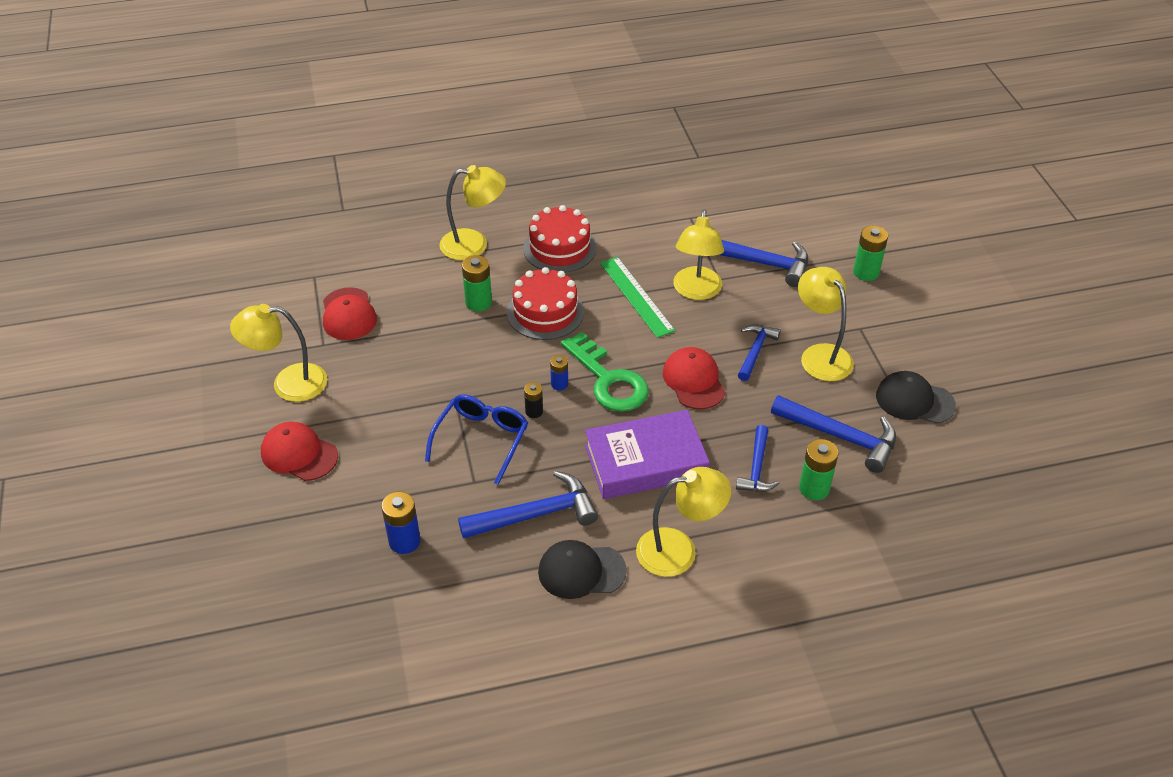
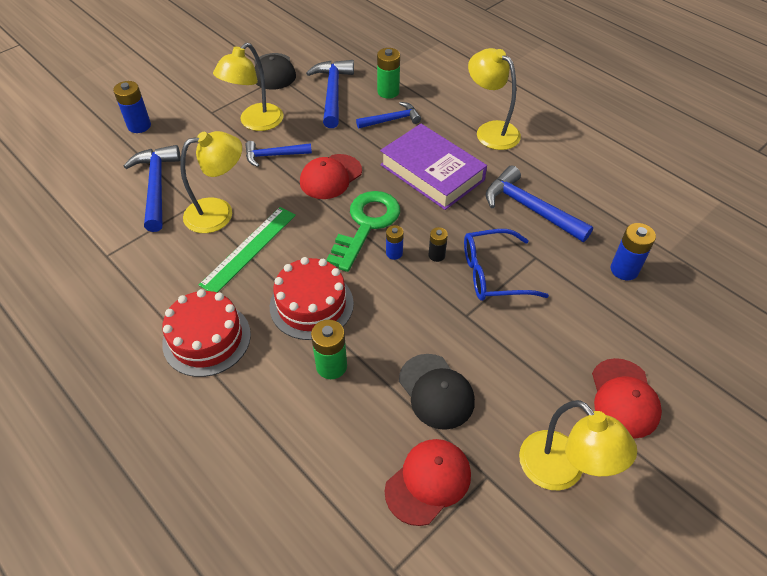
camera: 120 degrees left, 5 degrees up
(474, 244) = (240, 422): yellow lamp -> none
(581, 571) = (550, 167): black cap -> black cap (436, 391)
(866, 272) = (139, 126): green battery -> blue battery

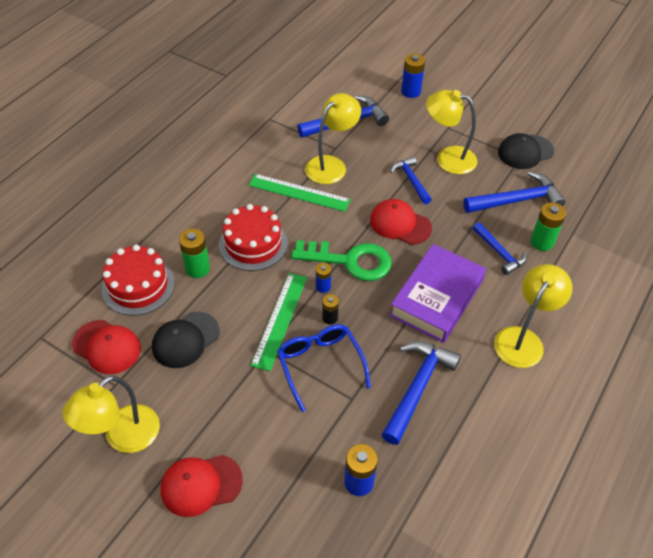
camera: 75 degrees right, 0 degrees up
(207, 338) = (208, 192): red cake -> red cake (138, 286)
(219, 213) = (331, 165): yellow lamp -> yellow lamp turned 105 degrees counterclockwise
(429, 297) = (280, 320): none -> green ruler

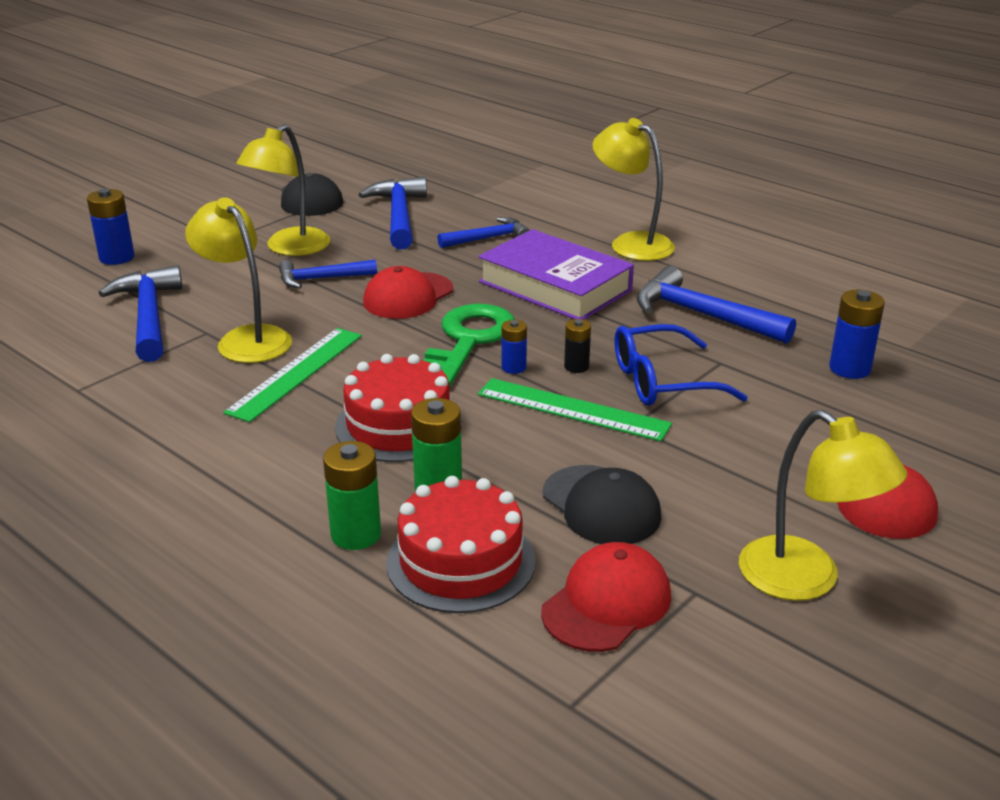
camera: 80 degrees left, 20 degrees down
(542, 242) = (478, 212): green battery -> green battery (356, 534)

